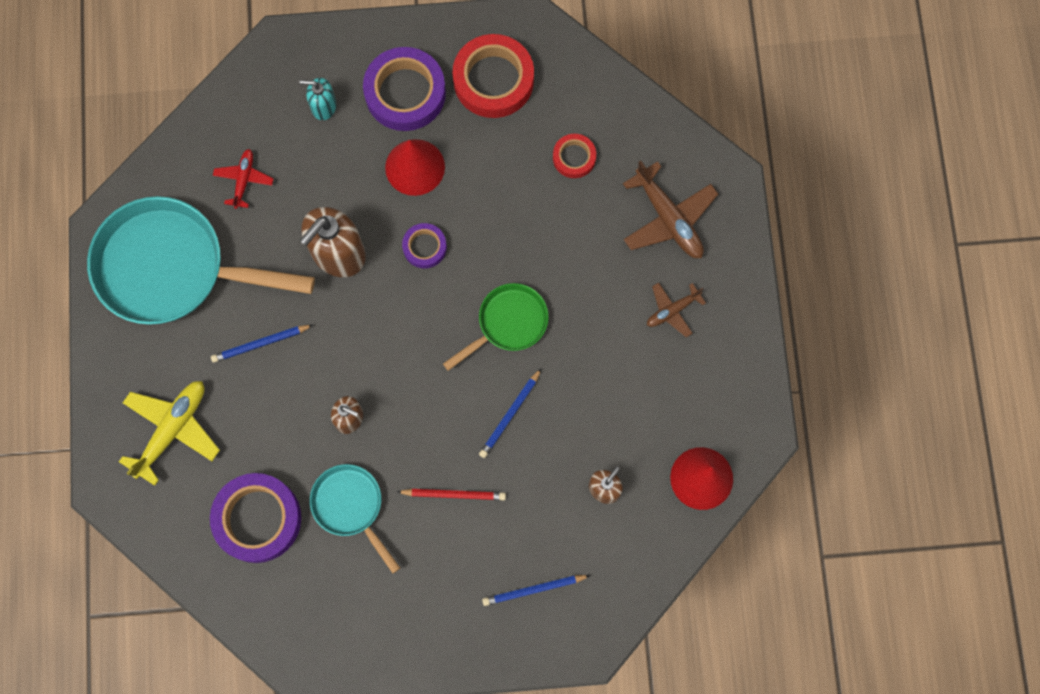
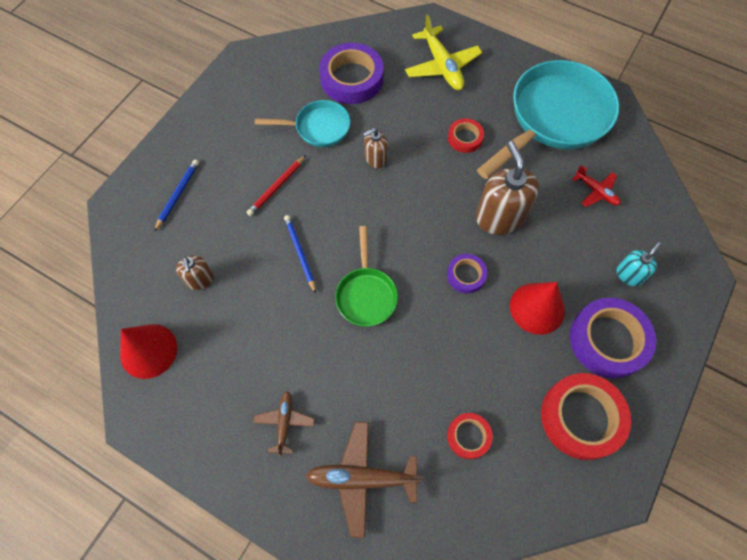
camera: 125 degrees right, 10 degrees down
(260, 344) = (465, 138): blue pencil -> red tape

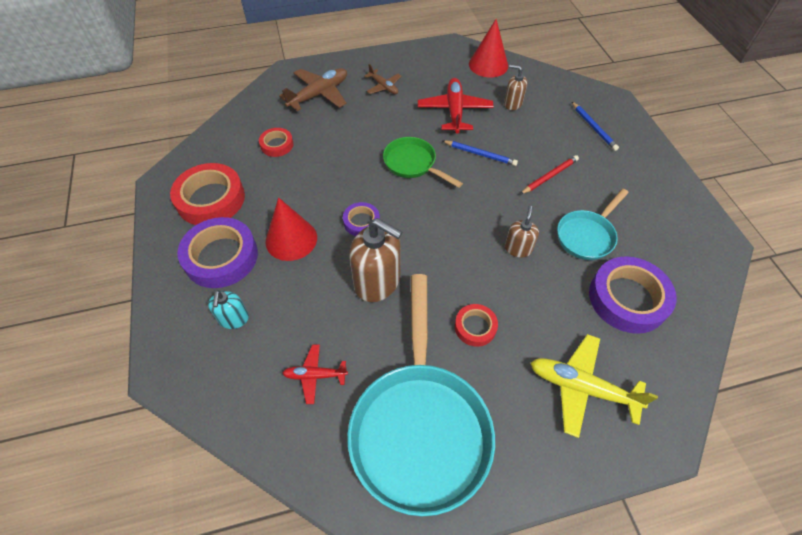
camera: 135 degrees right, 10 degrees down
(259, 320) = (454, 111): none -> red plane
(276, 187) = (549, 176): red pencil -> red pencil turned 60 degrees clockwise

